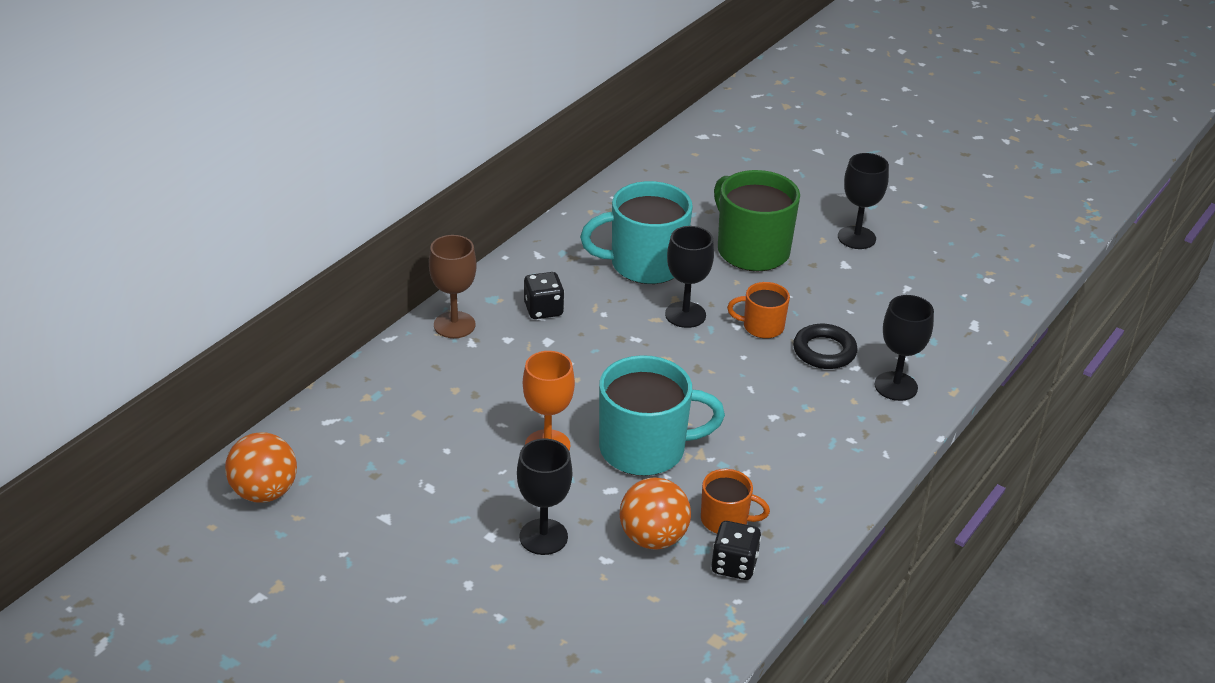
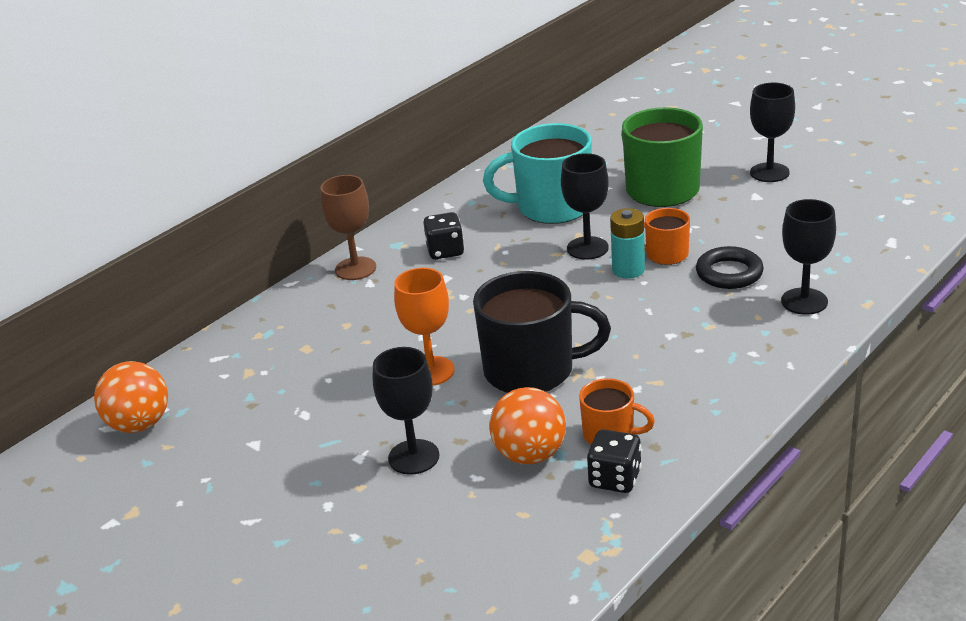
camera: 10 degrees right, 5 degrees down
(645, 449) = (532, 370): turquoise mug -> black mug
(727, 342) = (628, 270): none -> turquoise battery

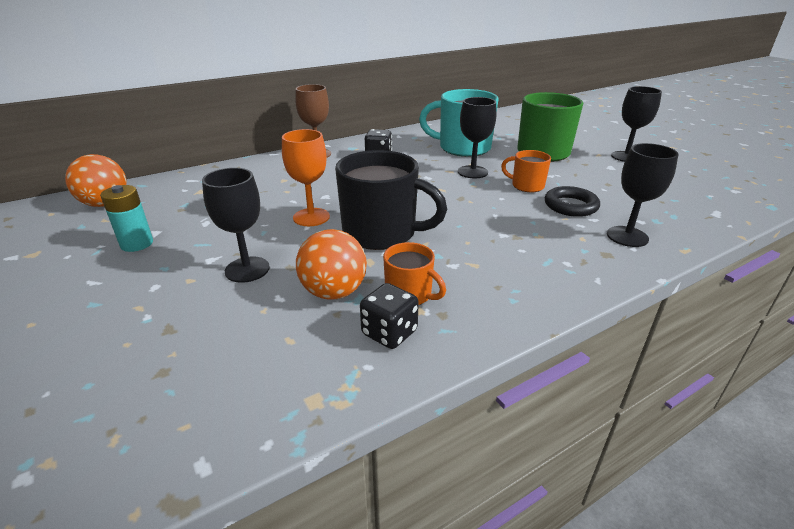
camera: 15 degrees right, 0 degrees up
(628, 270) = (494, 189): turquoise battery -> turquoise battery (137, 244)

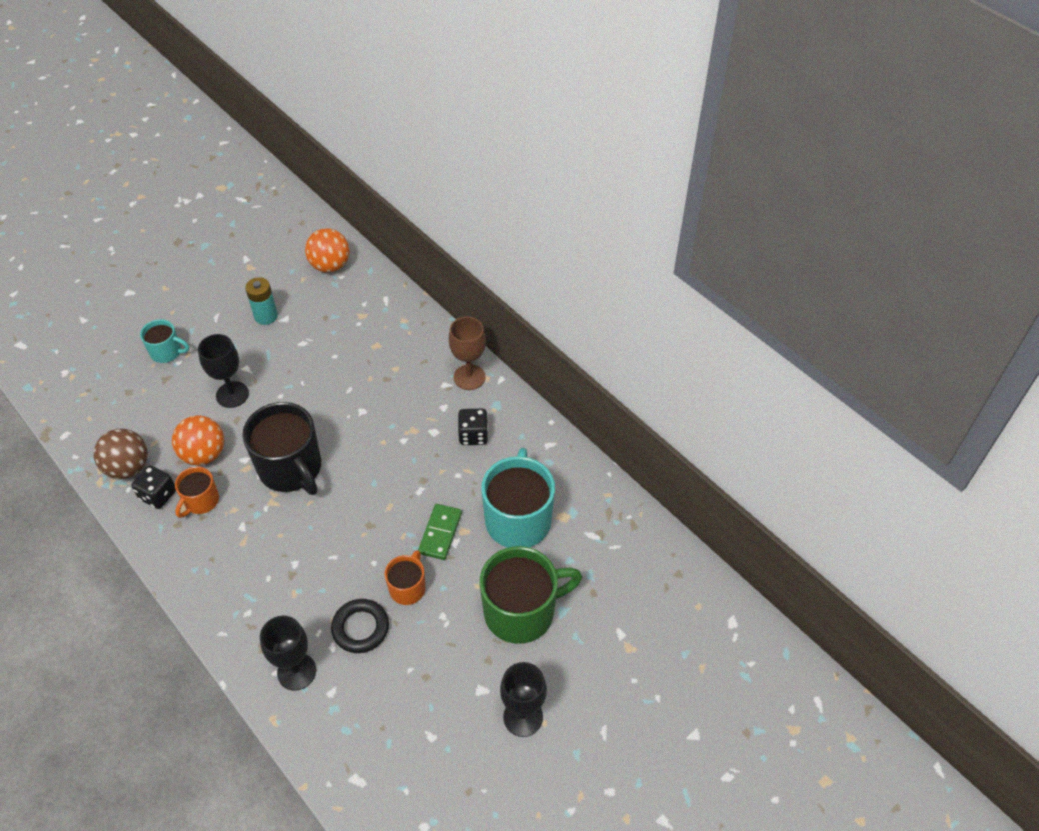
camera: 80 degrees right, 20 degrees up
(114, 328) = (167, 352): none -> turquoise mug
(311, 217) = (317, 411): orange goblet -> none
(325, 367) = (128, 467): none -> brown ball
(381, 233) = (291, 469): black mug -> black mug turned 45 degrees counterclockwise
(472, 172) = (440, 533): black goblet -> green domino

